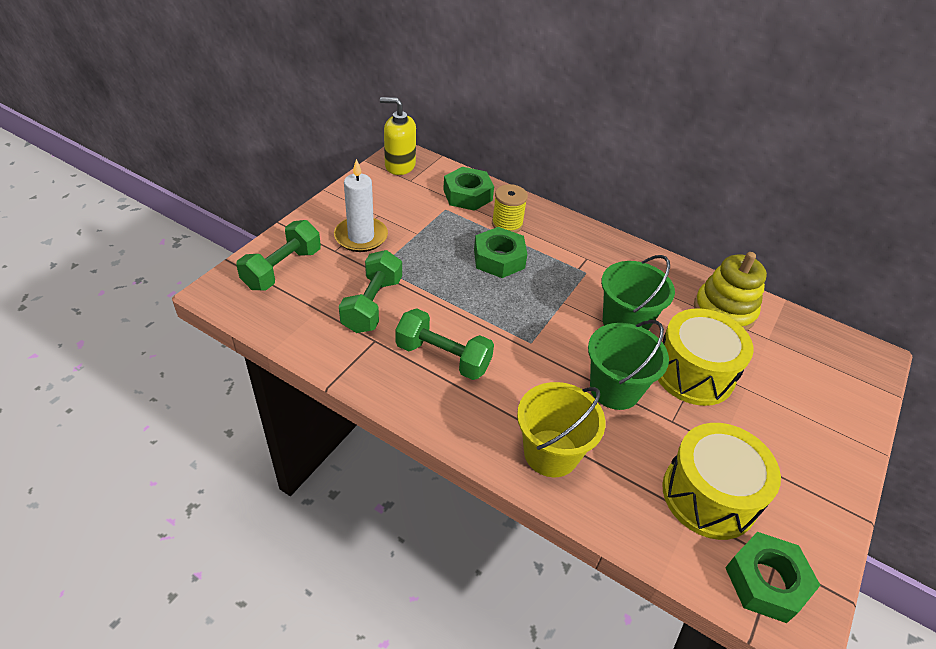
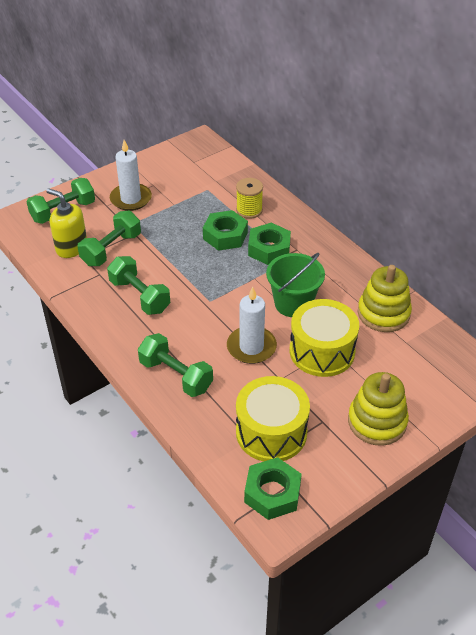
camera: 25 degrees right, 0 degrees up
(399, 165) = (192, 148): yellow soap dispenser -> yellow soap dispenser (71, 247)
(467, 195) = (232, 181): green nut -> green nut (269, 249)
(551, 453) = (176, 375): yellow bucket -> green dumbbell
(615, 389) = (251, 347): green bucket -> white candle
(808, 444) = (377, 421): none -> yellow stacking toy

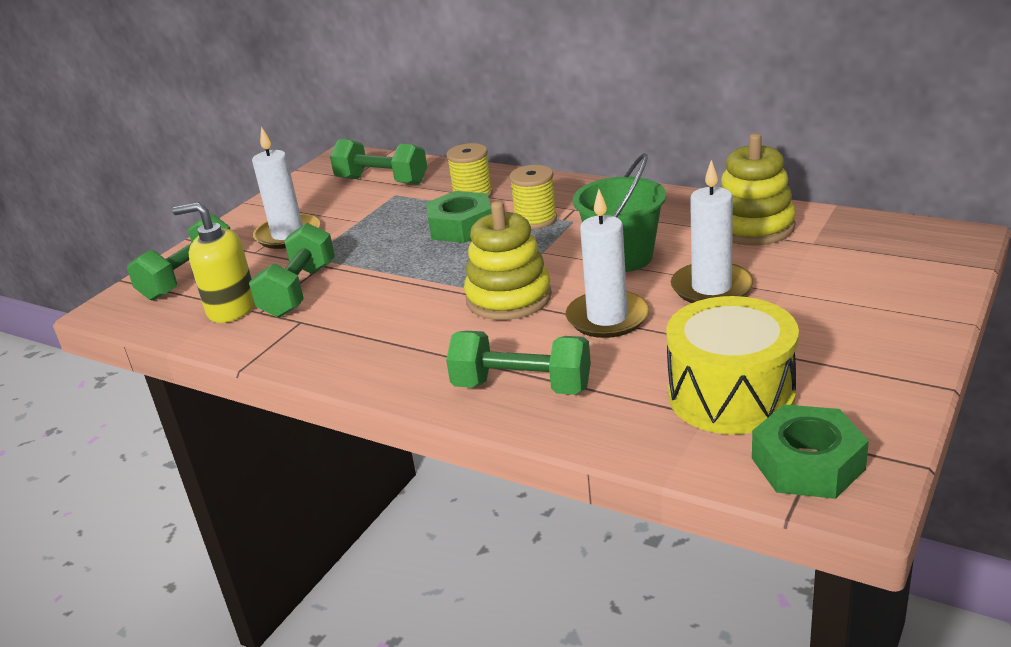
camera: 20 degrees left, 15 degrees down
(140, 296) = (386, 323): green dumbbell -> green dumbbell (382, 181)
(269, 249) = (535, 220): green nut -> yellow spool
(322, 351) = (711, 288): yellow drum -> white candle
(377, 421) = (866, 329): yellow stacking toy -> yellow stacking toy (508, 298)

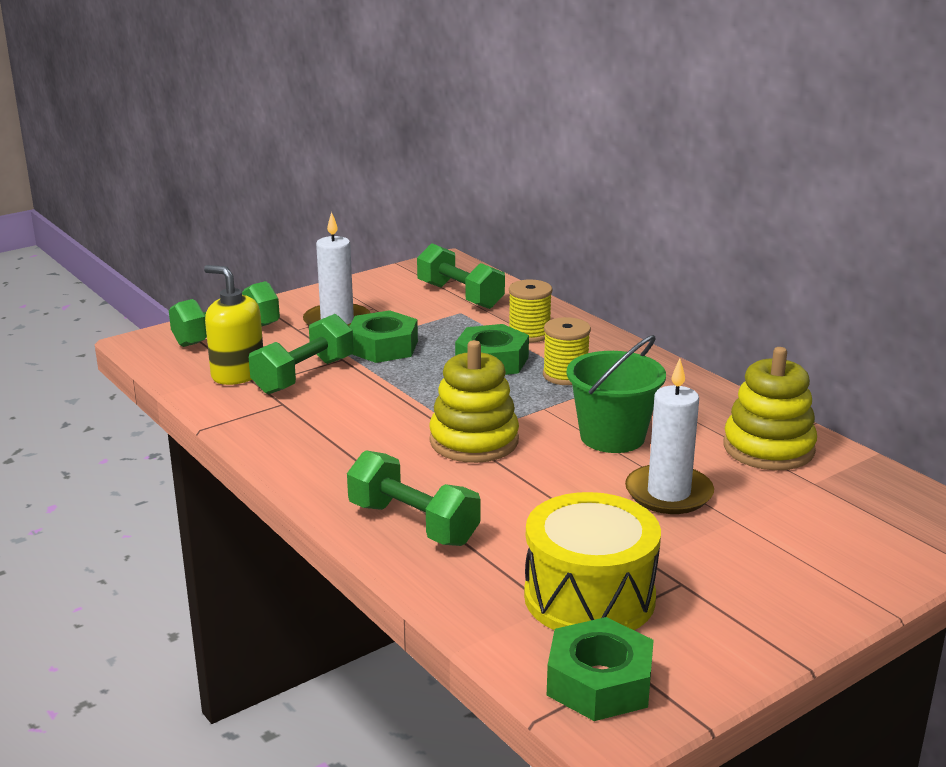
camera: 20 degrees right, 5 degrees down
(351, 243) = (383, 347): none -> green nut
(607, 318) = (544, 489): white candle -> none

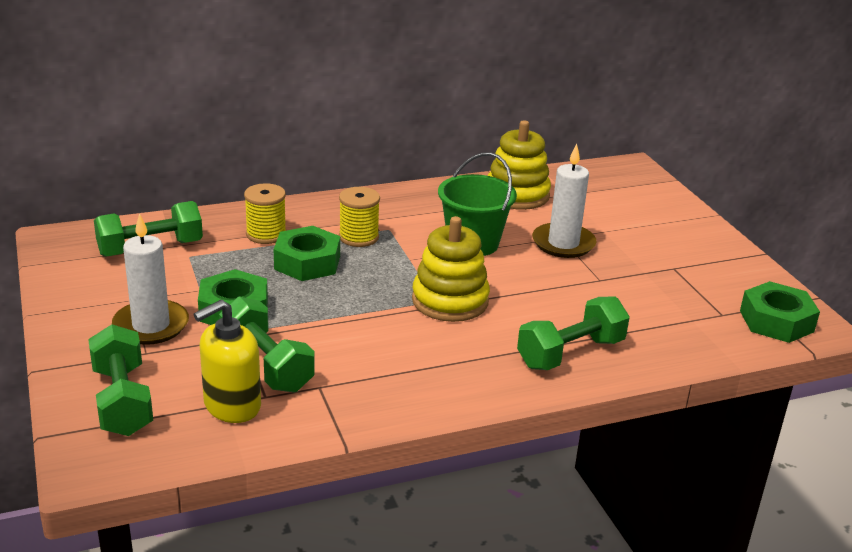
camera: 75 degrees left, 5 degrees up
(589, 597) = (684, 303): yellow drum -> none

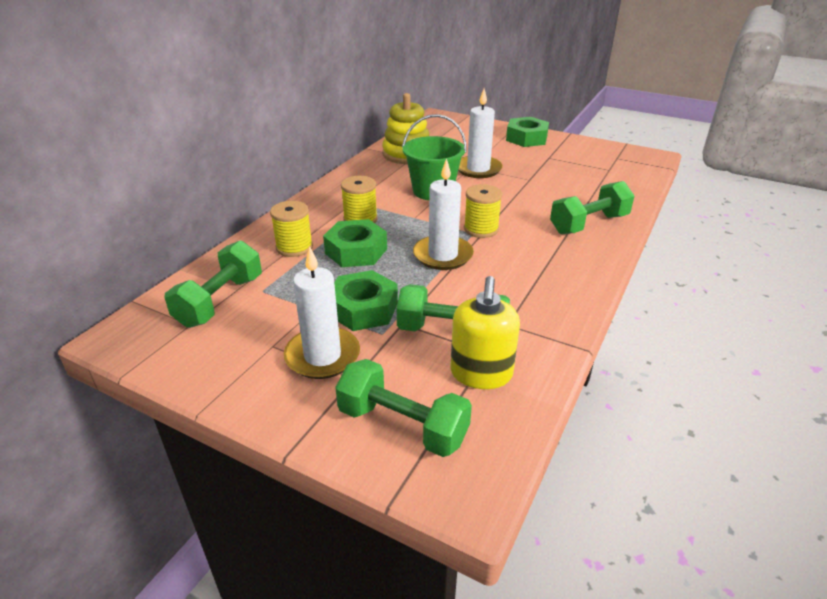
camera: 40 degrees left, 5 degrees up
(371, 304) = (443, 255): none -> white candle
(450, 301) = (481, 229): yellow stacking toy -> yellow spool
(570, 353) = (589, 224): green dumbbell -> green dumbbell turned 45 degrees clockwise
(776, 321) = (633, 161): green nut -> green nut (526, 138)

